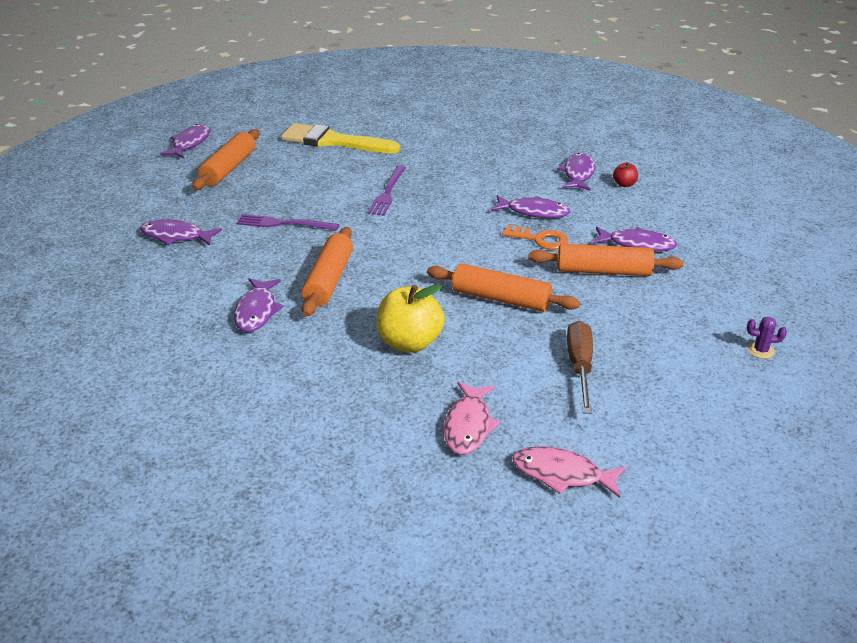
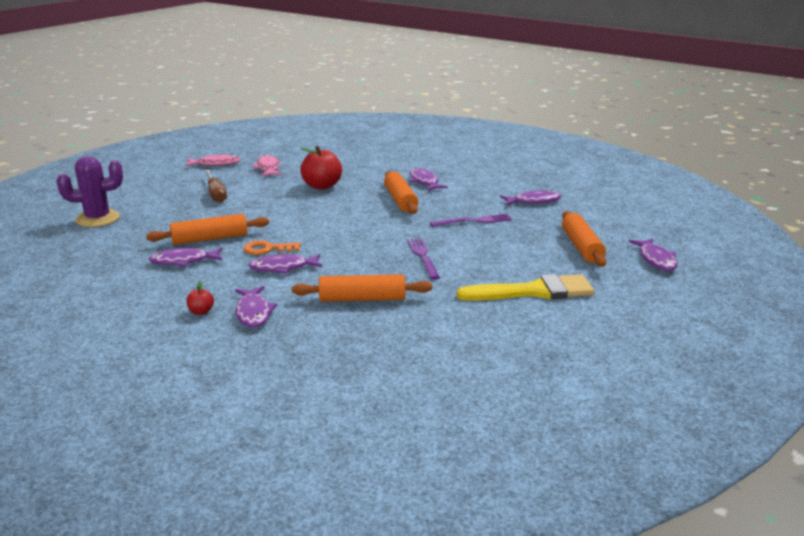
camera: 155 degrees right, 10 degrees down
(409, 342) = (322, 186): yellow apple -> red apple
(501, 299) = (279, 212): orange rolling pin -> orange rolling pin (362, 299)
(760, 350) = (97, 219): purple cactus -> purple cactus, size x2.41

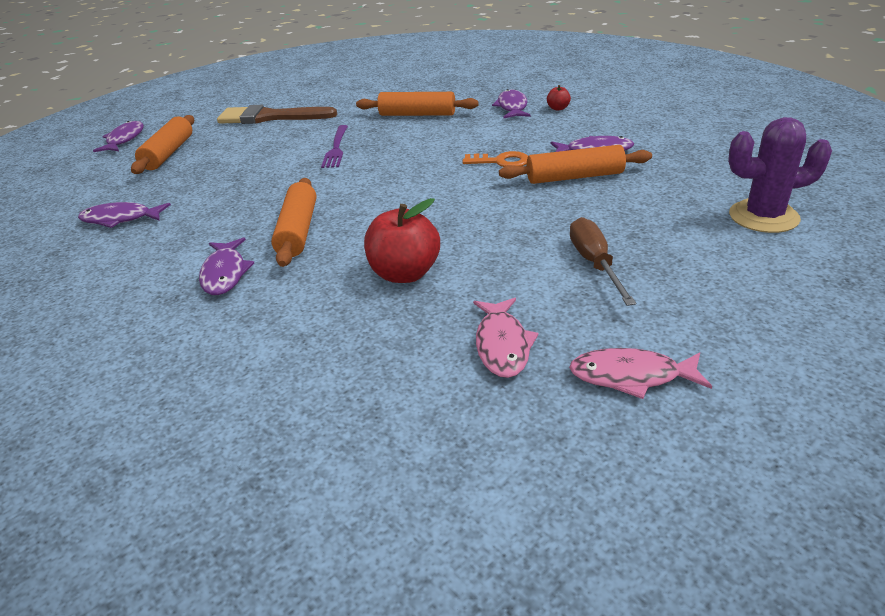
camera: 165 degrees left, 10 degrees up
(283, 268) = (485, 141): purple fish -> none
(474, 221) = (236, 190): purple fork -> none
(533, 291) = (270, 117): yellow brush -> brown brush

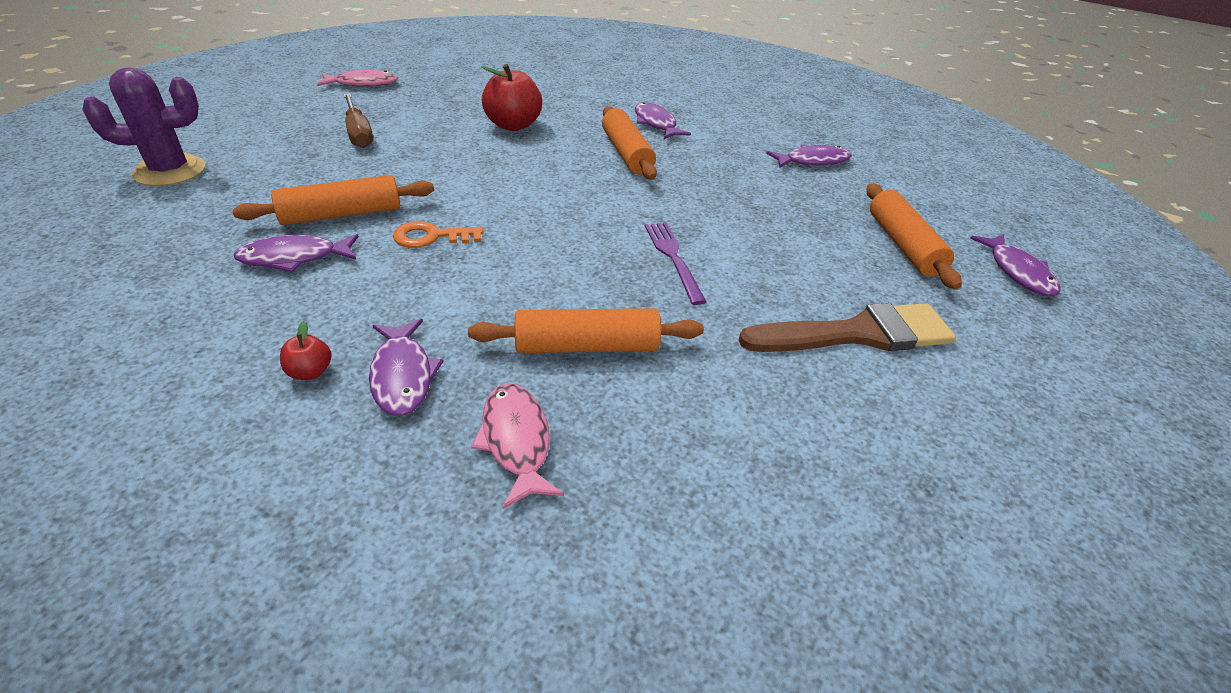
camera: 160 degrees right, 5 degrees up
(502, 345) = (437, 93): pink fish -> pink fish (516, 441)

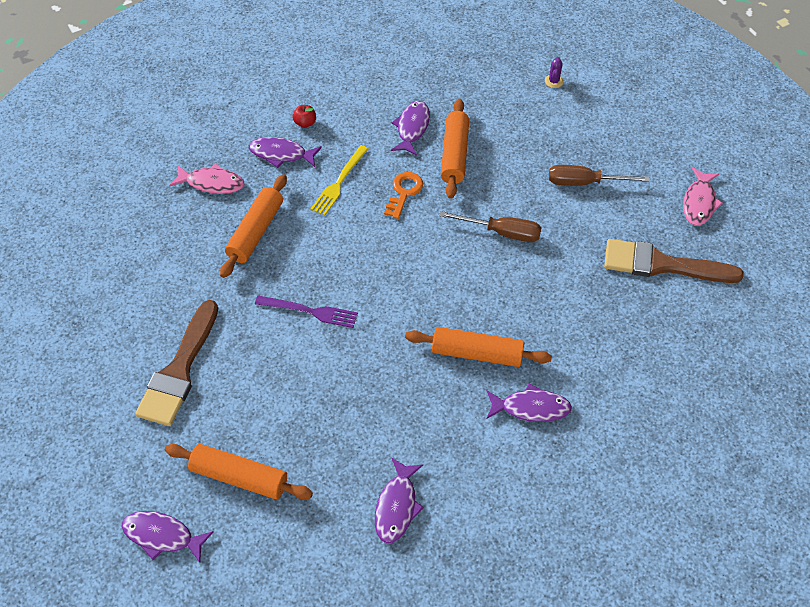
camera: 120 degrees right, 15 degrees up
(170, 171) = (553, 81): purple cactus -> purple cactus, size x0.42
(440, 295) = (339, 182): none -> yellow fork
(452, 91) = (662, 264): none -> brown brush
(461, 165) = (502, 232): none -> brown screwdriver
(513, 125) = (566, 288): red apple -> none

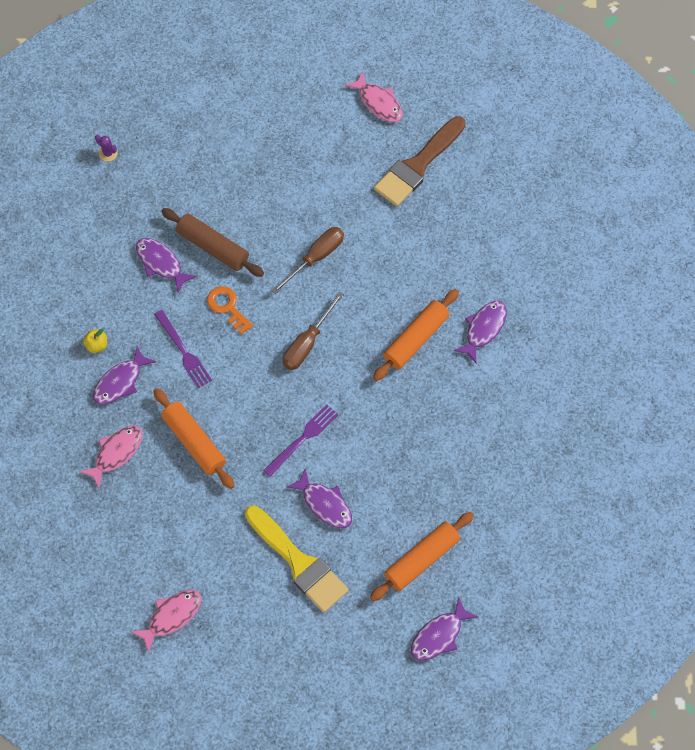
camera: 60 degrees left, 10 degrees up
(74, 297) = (171, 616): none -> pink fish
(179, 370) = (298, 562): brown brush -> yellow brush
(305, 123) = (97, 345): red apple -> yellow apple
(339, 182) = (183, 351): yellow fork -> purple fork
(397, 506) = (508, 462): purple fish -> purple fish (324, 504)
(455, 155) = (213, 247): orange rolling pin -> brown rolling pin
(553, 81) = (184, 126): purple cactus -> purple cactus (108, 153)
(584, 182) = (306, 169): brown screwdriver -> brown screwdriver (307, 343)

